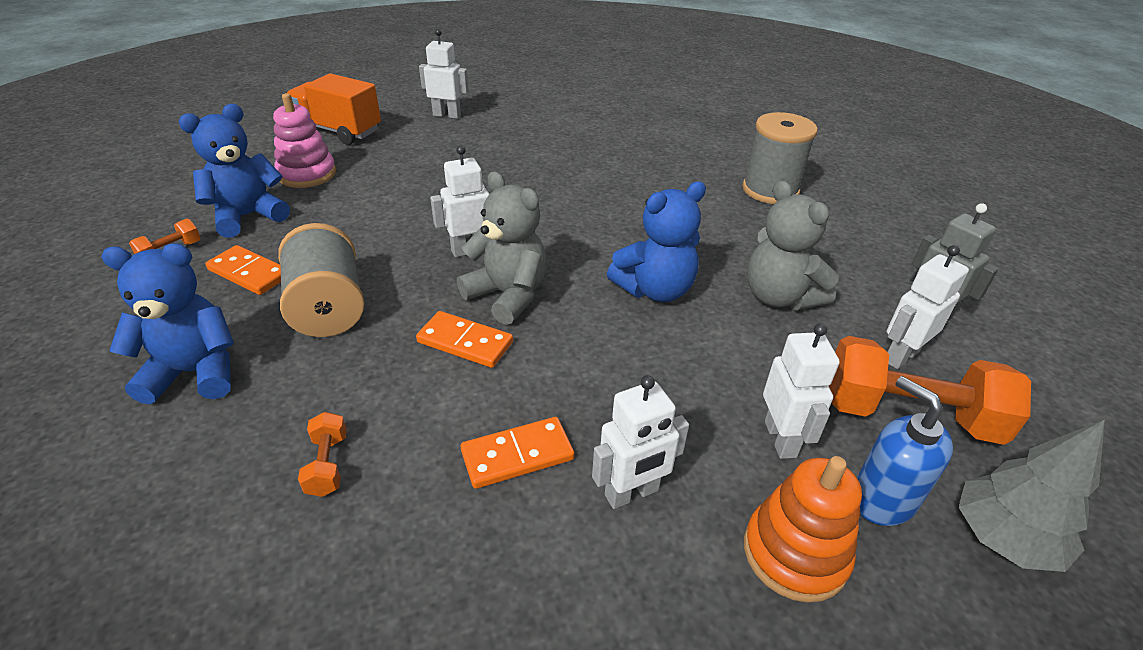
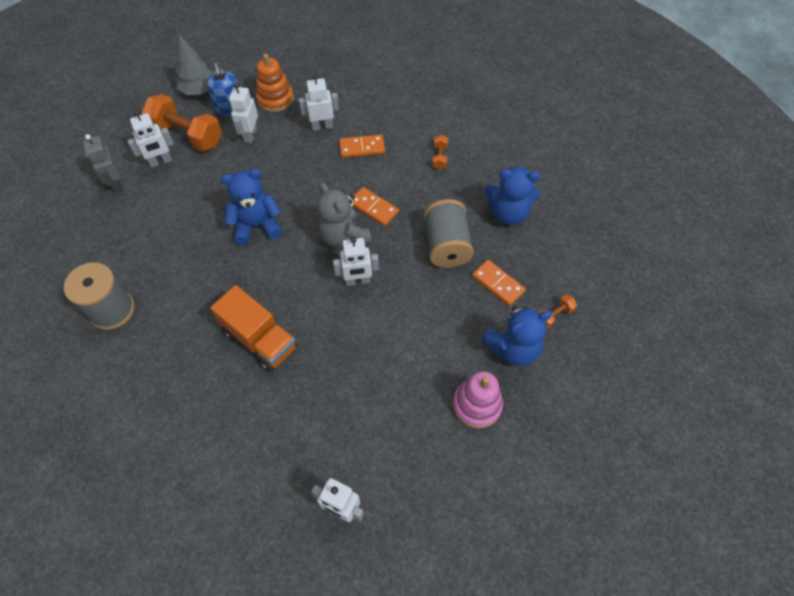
camera: 165 degrees left, 20 degrees up
(338, 131) = (456, 490): orange truck -> orange truck (260, 339)
(779, 297) = (190, 208): grey teddy bear -> none

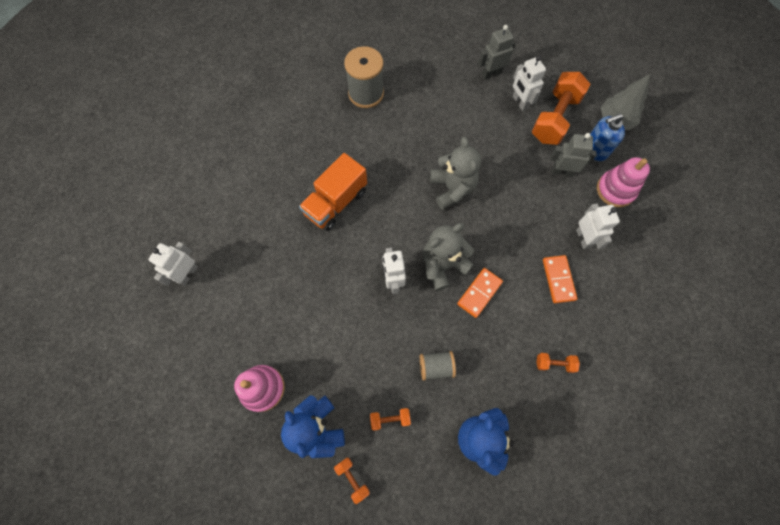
camera: 90 degrees right, 10 degrees up
(250, 135) = (562, 172): white robot -> grey robot
(257, 225) = (452, 189): blue teddy bear -> grey teddy bear
(275, 99) = (615, 190): orange stacking toy -> pink stacking toy
(446, 245) = (436, 367): grey spool -> grey spool, size x0.58
(497, 284) = (390, 419): orange domino -> orange dumbbell

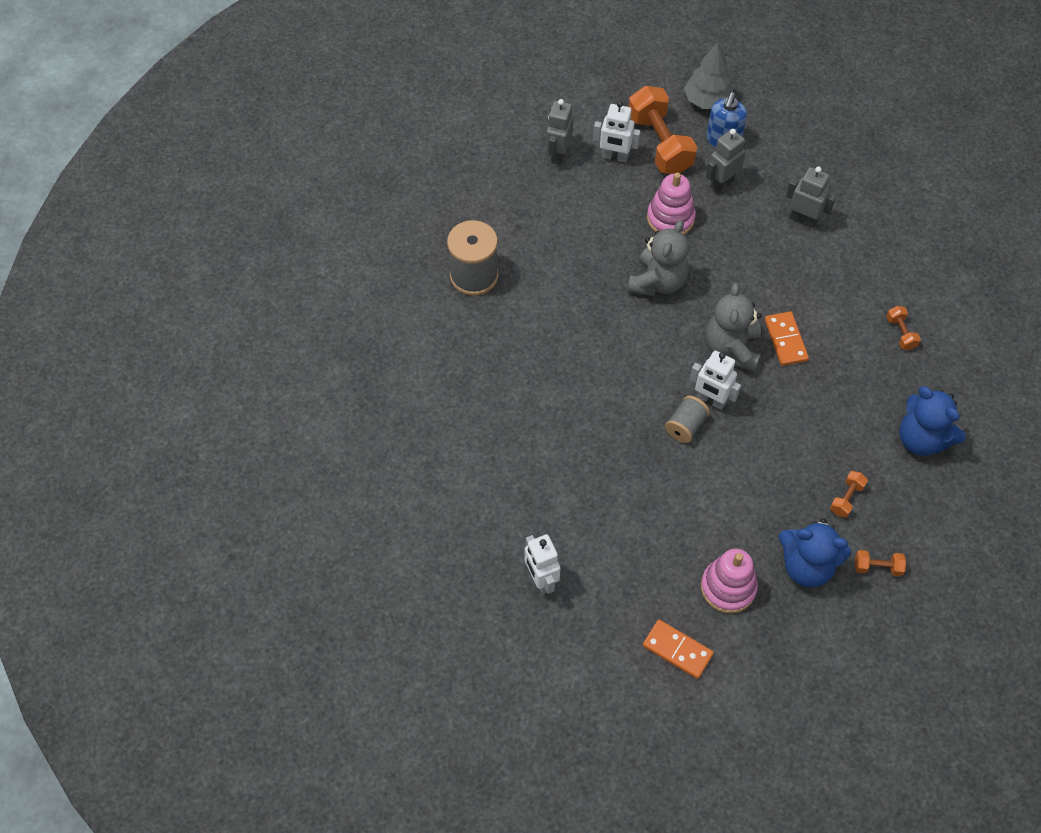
camera: 50 degrees left, 10 degrees down
(336, 202) = (580, 391): orange truck -> none
(436, 367) = (827, 427): grey spool -> grey spool (685, 426)
(452, 189) = (657, 282): grey teddy bear -> grey teddy bear turned 90 degrees clockwise
(554, 363) = (900, 333): orange dumbbell -> orange dumbbell turned 60 degrees counterclockwise
(558, 279) = (826, 270): orange domino -> orange domino (677, 650)
(583, 238) = (803, 220): white robot -> grey robot
(615, 190) = (778, 158): pink stacking toy -> pink stacking toy (670, 218)

